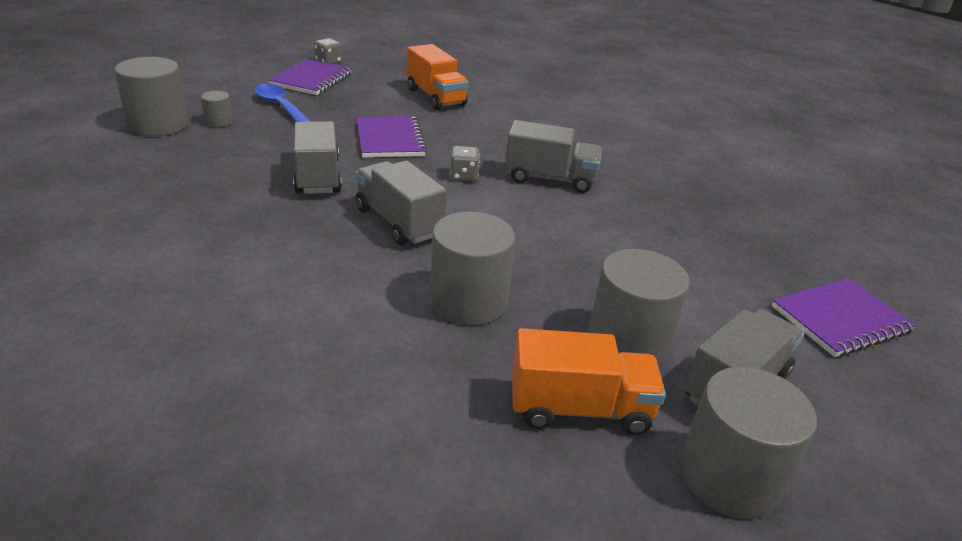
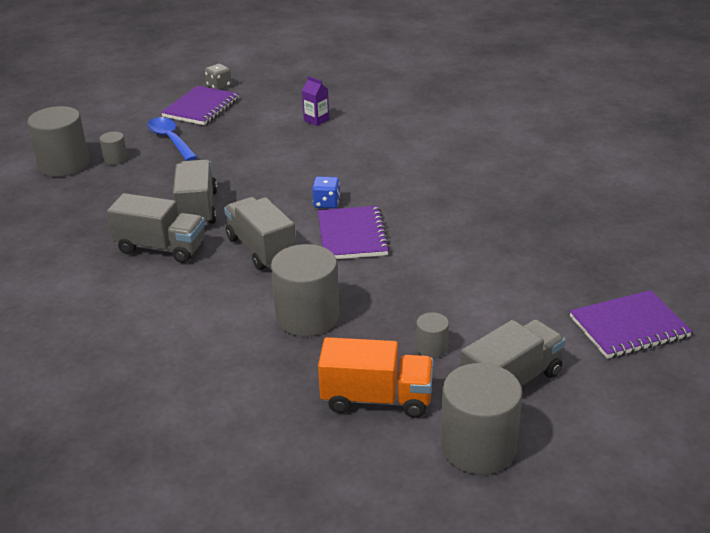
camera: 10 degrees right, 0 degrees up
(390, 139) = (265, 169): purple notebook -> purple notebook (352, 235)
(435, 97) = (316, 120): orange truck -> purple carton
(463, 176) = (326, 203): grey dice -> blue dice
(550, 179) = (405, 202): grey truck -> grey truck (161, 248)
(627, 342) = (432, 348): grey cylinder -> grey cylinder, size x0.48

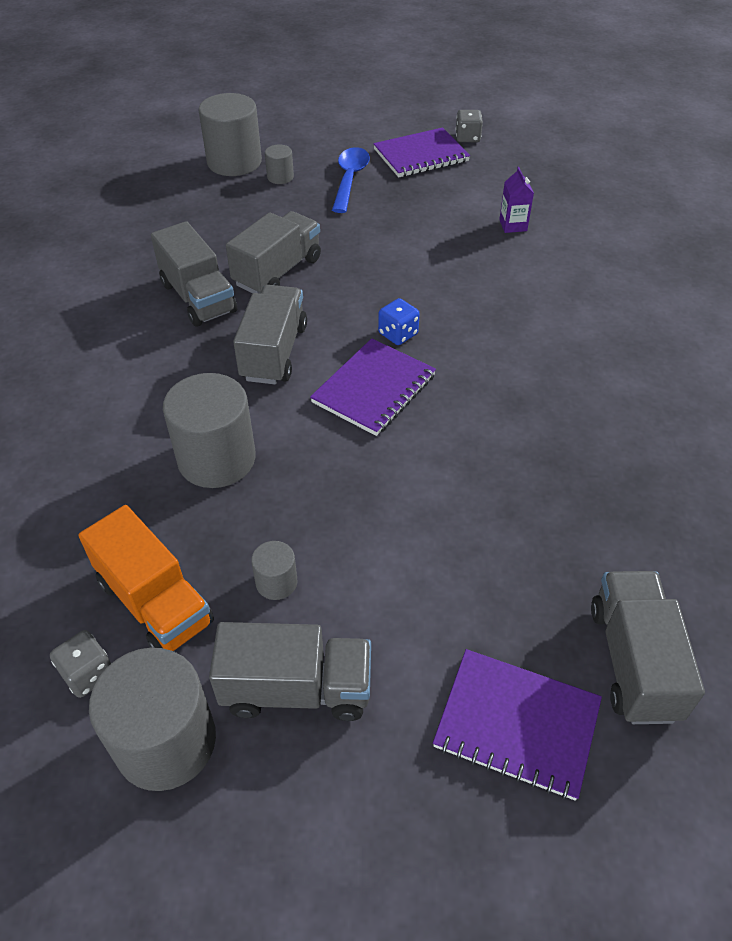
camera: 40 degrees right, 15 degrees up
(389, 452) = (88, 674): none -> grey dice
(642, 273) = (633, 661): none -> grey truck

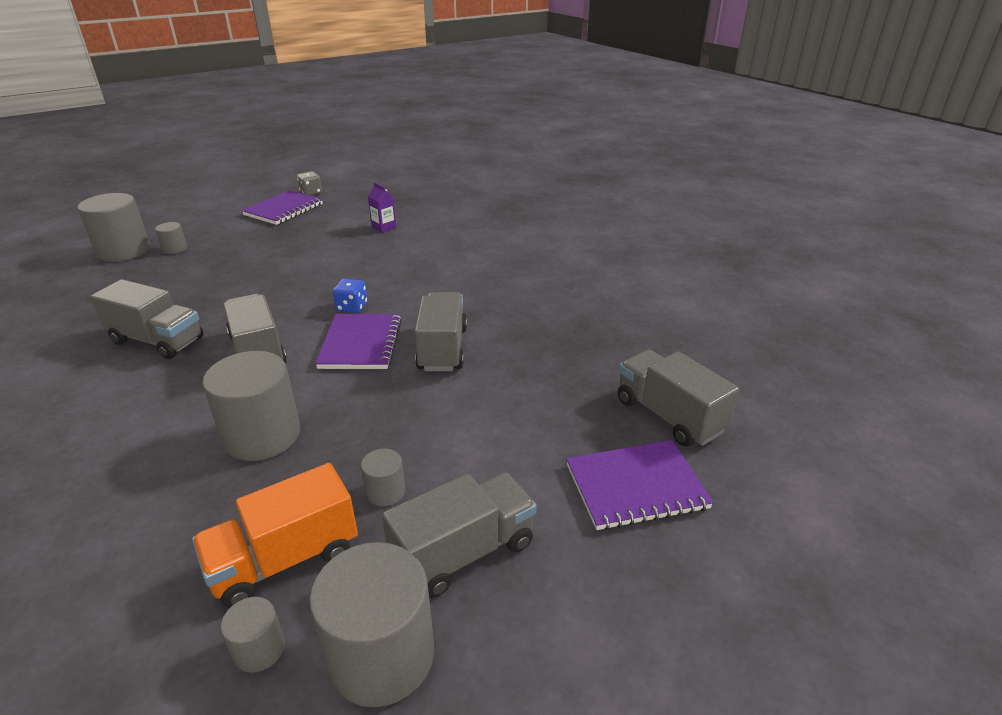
camera: 35 degrees left, 15 degrees down
(88, 674) = (259, 649): grey dice -> grey cylinder
(155, 602) = (285, 559): orange truck -> orange truck turned 135 degrees clockwise
(277, 272) = (220, 303): grey truck -> grey truck (442, 349)
(350, 179) = (237, 235): blue spoon -> none

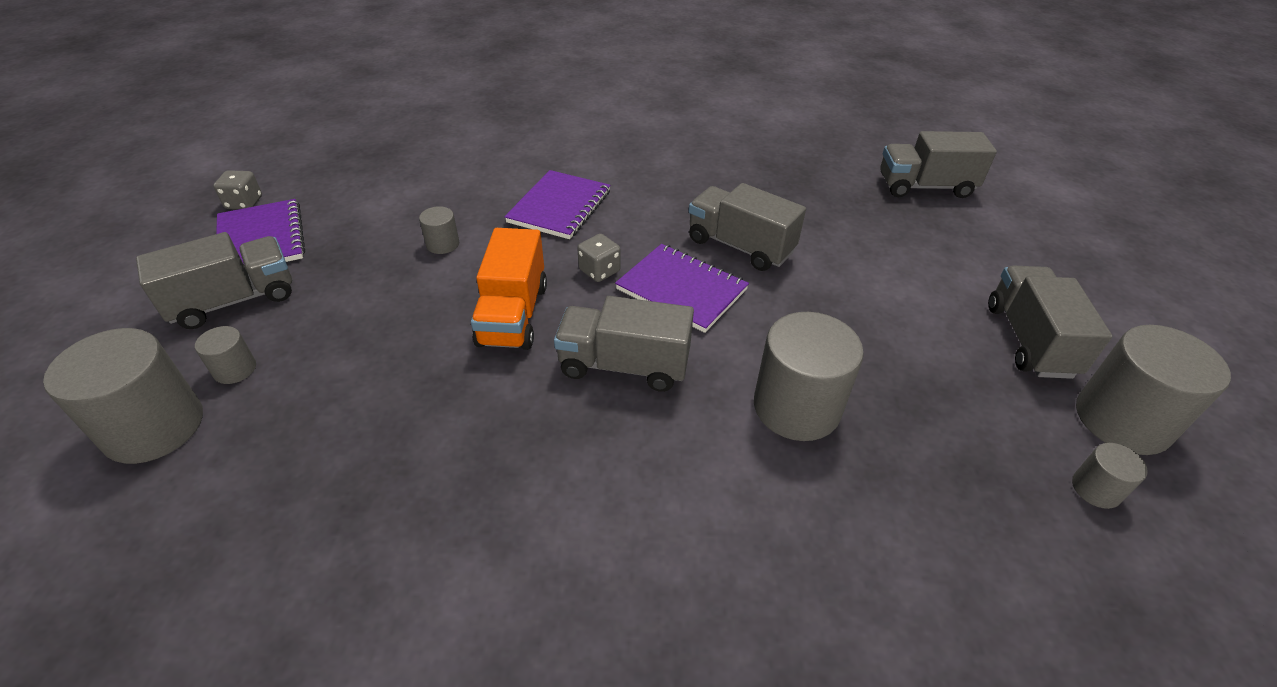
camera: 55 degrees left, 10 degrees up
(157, 341) = (506, 447): grey truck -> grey truck (234, 300)
(285, 559) = (994, 443): orange truck -> orange truck (513, 315)
(352, 307) = (599, 271): blue dice -> grey dice
(384, 227) = (436, 188): purple carton -> none
(385, 492) = (934, 355): grey cylinder -> grey cylinder (443, 244)
(636, 486) = (996, 235): purple notebook -> purple notebook (559, 207)

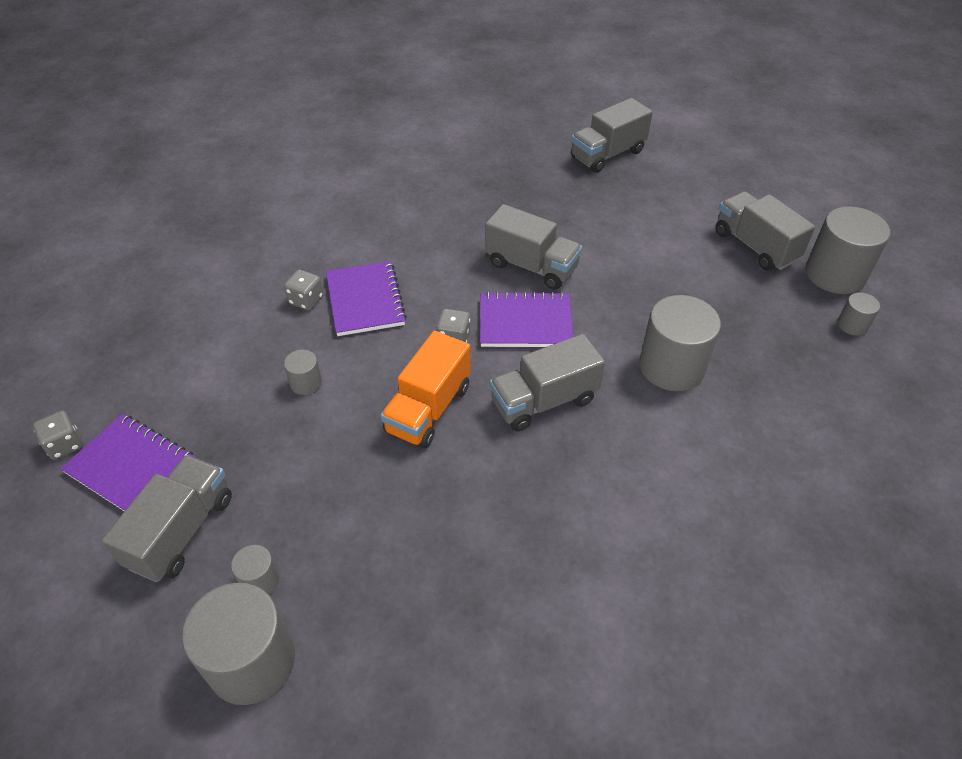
camera: 35 degrees left, 5 degrees up
(513, 315) = (428, 409): orange truck -> orange truck turned 60 degrees clockwise
(514, 186) = (306, 300): none -> grey dice
(740, 246) = (531, 266): grey truck -> grey truck turned 150 degrees counterclockwise

